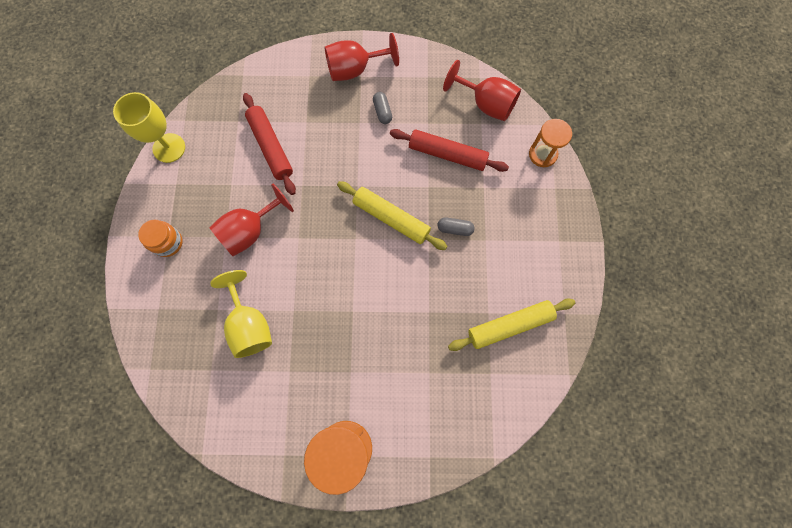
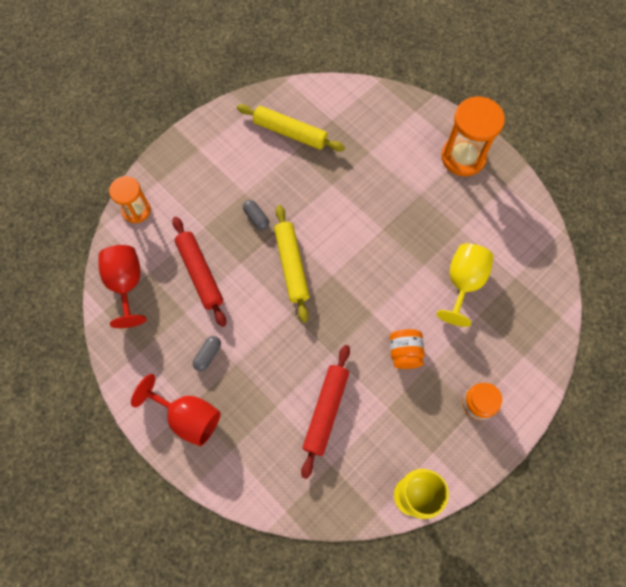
camera: 135 degrees left, 5 degrees down
(250, 231) = (404, 353): red goblet -> orange jar

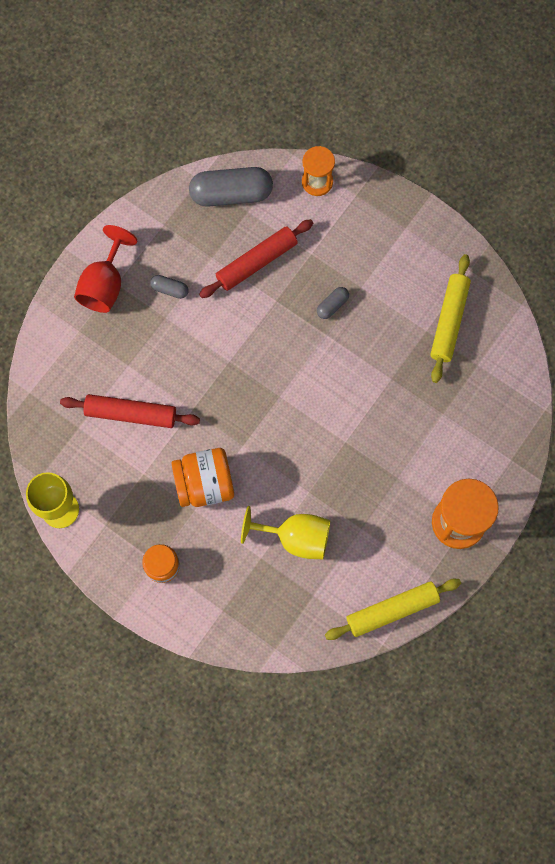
camera: 80 degrees right, 5 degrees up
(126, 284) = (231, 194): red goblet -> grey capsule
(291, 265) = (283, 352): yellow rolling pin -> yellow rolling pin (392, 610)
(404, 353) = (205, 484): orange jar -> orange jar, size x1.53

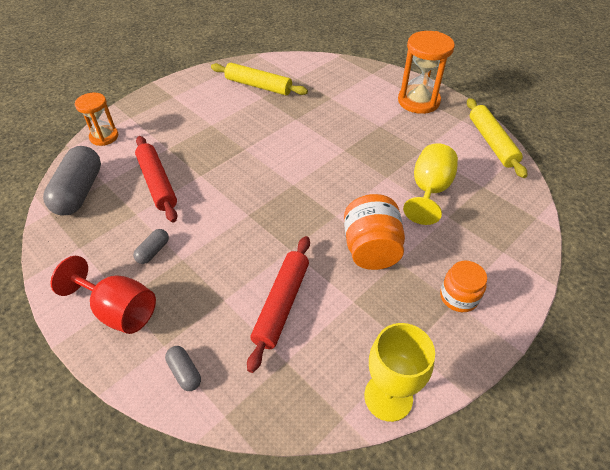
camera: 80 degrees left, 25 degrees down
(332, 305) = (220, 142): grey capsule -> grey capsule (184, 372)

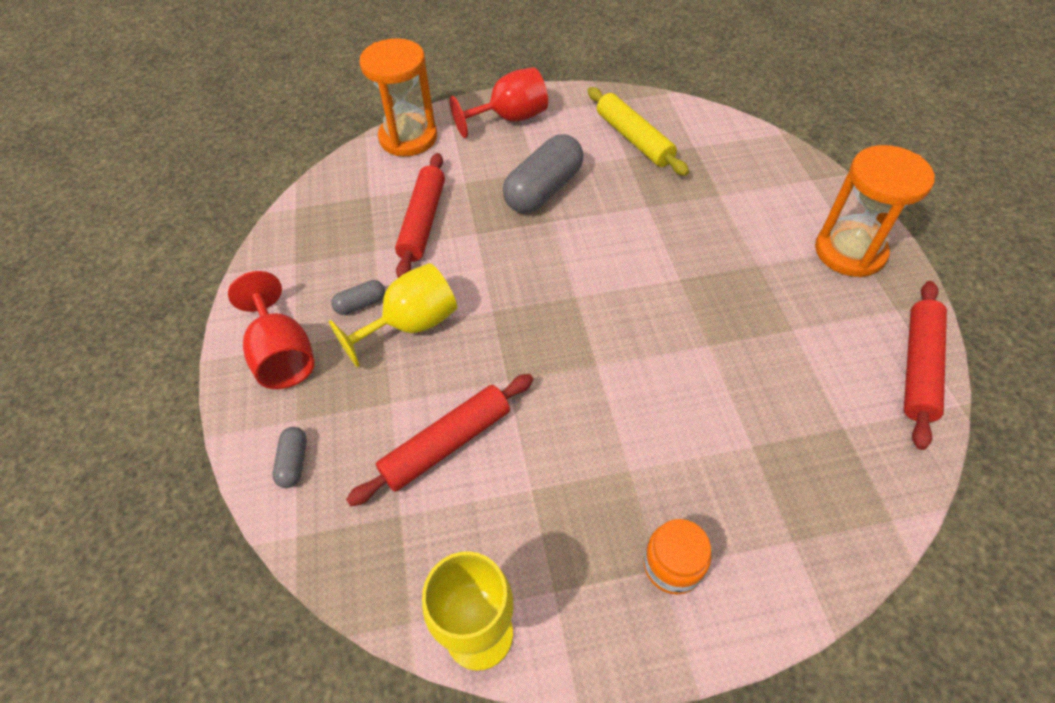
camera: 35 degrees right, 5 degrees up
(79, 192) = (339, 196): grey capsule -> grey capsule (543, 190)
(104, 137) = (408, 138): orange hourglass -> orange hourglass, size x1.61
(169, 101) = (510, 119): none -> red goblet
(371, 249) = (607, 434): orange jar -> none
(429, 191) = (754, 394): yellow goblet -> yellow goblet (411, 325)
(491, 142) = (918, 367): yellow rolling pin -> red rolling pin

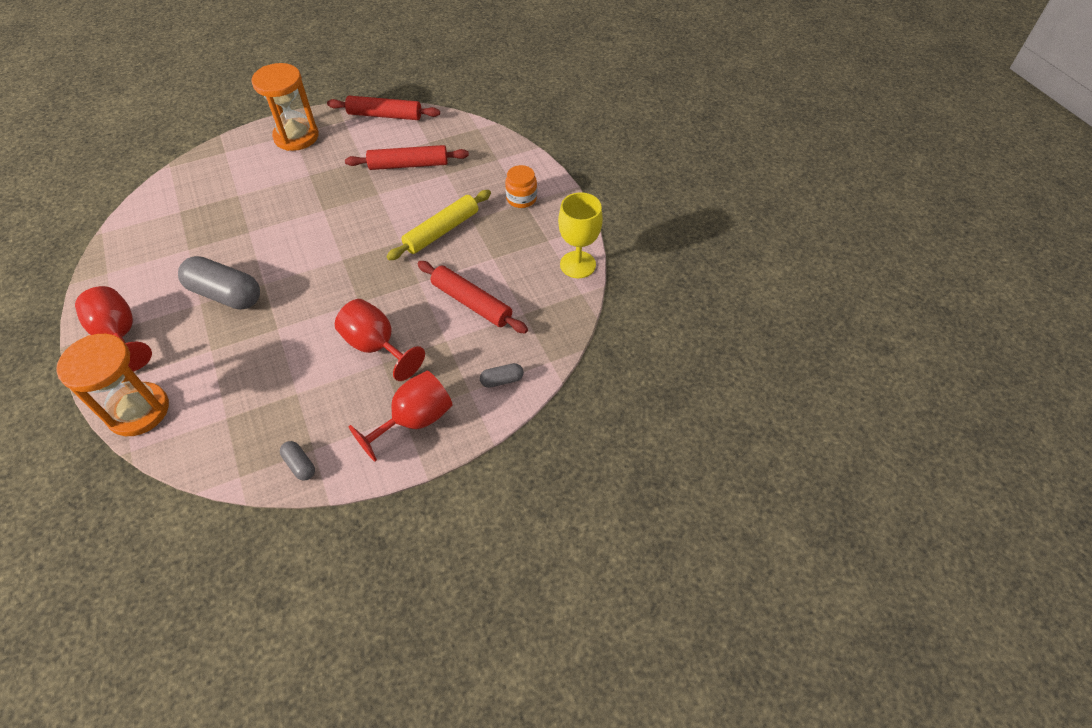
camera: 105 degrees left, 0 degrees up
(361, 304) = (358, 384): grey capsule -> grey capsule (300, 465)
(411, 325) = (376, 346): yellow goblet -> red goblet
(423, 222) = (262, 368): red rolling pin -> red rolling pin (408, 165)
(634, 139) = (164, 247): yellow rolling pin -> yellow rolling pin (442, 231)

